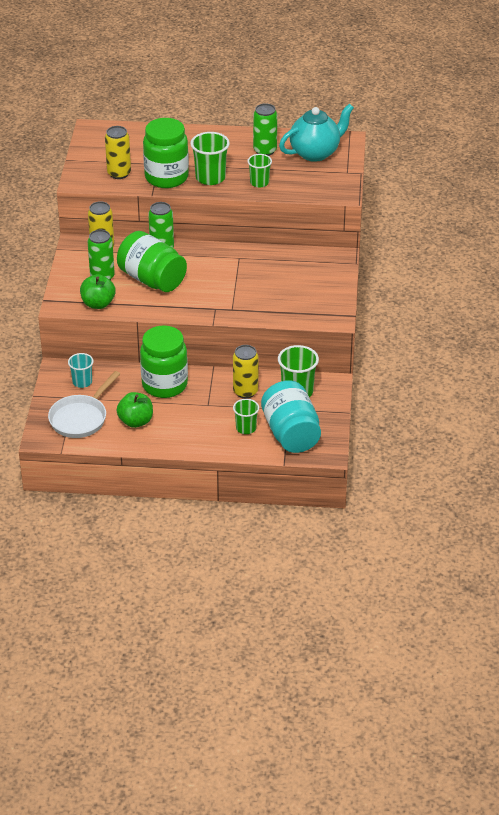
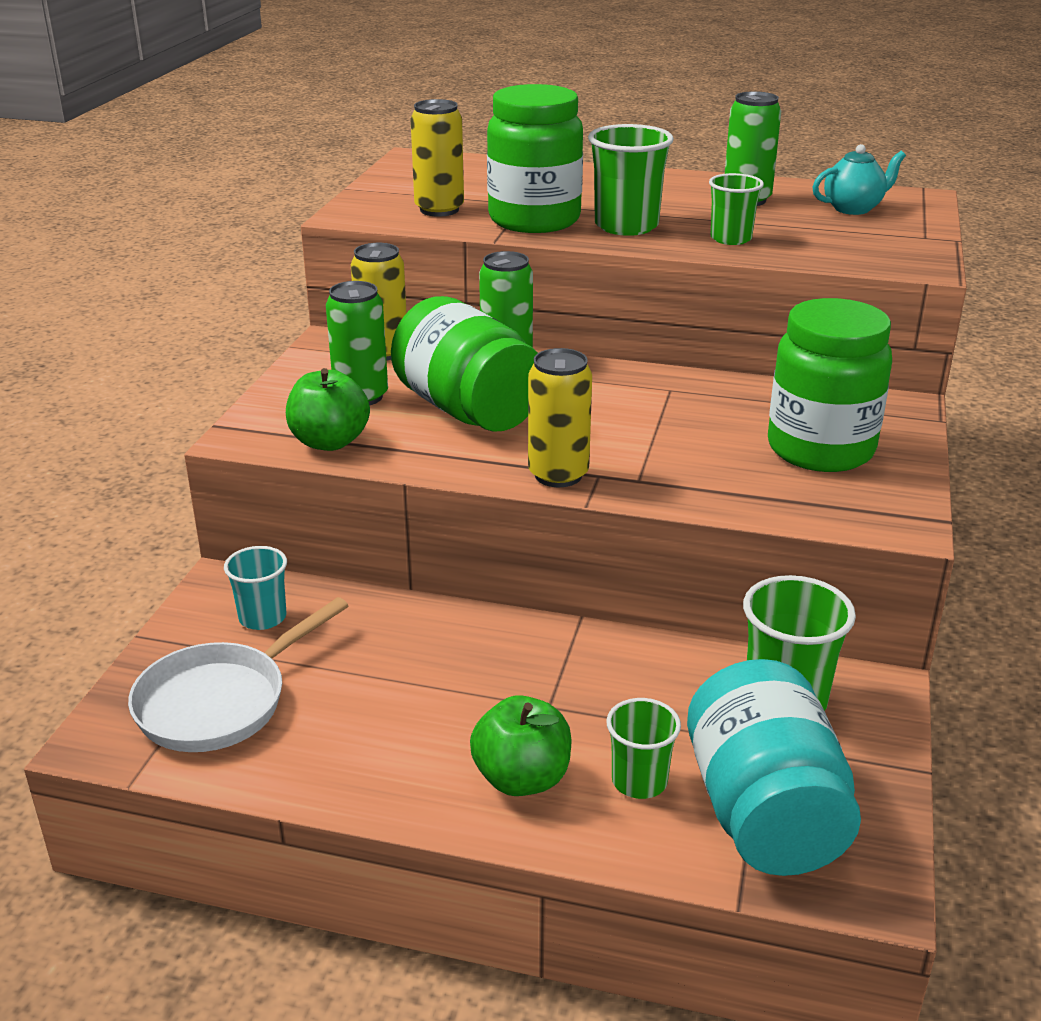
camera: 10 degrees right, 10 degrees down
(136, 421) = (353, 727): green apple -> green apple (522, 778)
(164, 385) = (454, 645): green jar -> green jar (820, 449)
(245, 391) = (651, 684): yellow can -> yellow can (558, 475)
(315, 153) = (853, 208): turquoise teapot -> turquoise teapot, size x0.57

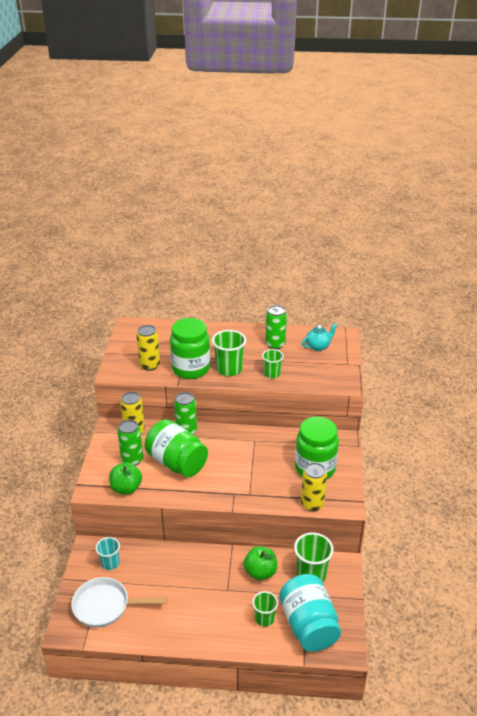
camera: 10 degrees left, 5 degrees up
(220, 702) = (105, 606): white pan -> white pan turned 60 degrees clockwise
(522, 778) = (223, 624): green apple -> green apple (260, 572)
(558, 475) = (219, 495): yellow can -> yellow can (312, 504)

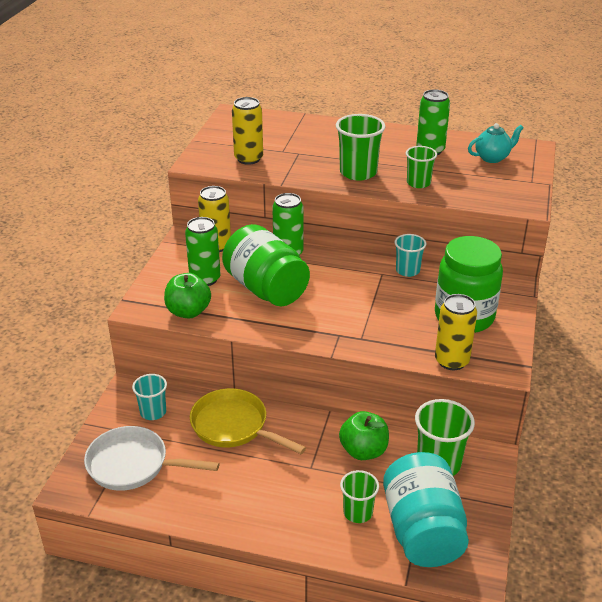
camera: 10 degrees right, 0 degrees up
(169, 566) = (233, 426): none -> yellow pan
(191, 369) = (304, 167): green jar -> none
(271, 435) = (407, 270): none -> turquoise cup

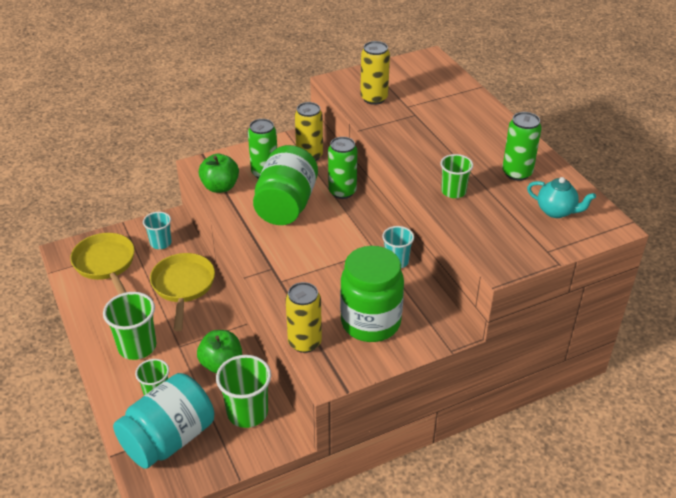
camera: 50 degrees right, 5 degrees up
(133, 465) = (106, 264): white pan -> yellow pan
(358, 172) = (426, 155): green cup -> green cup (137, 346)

